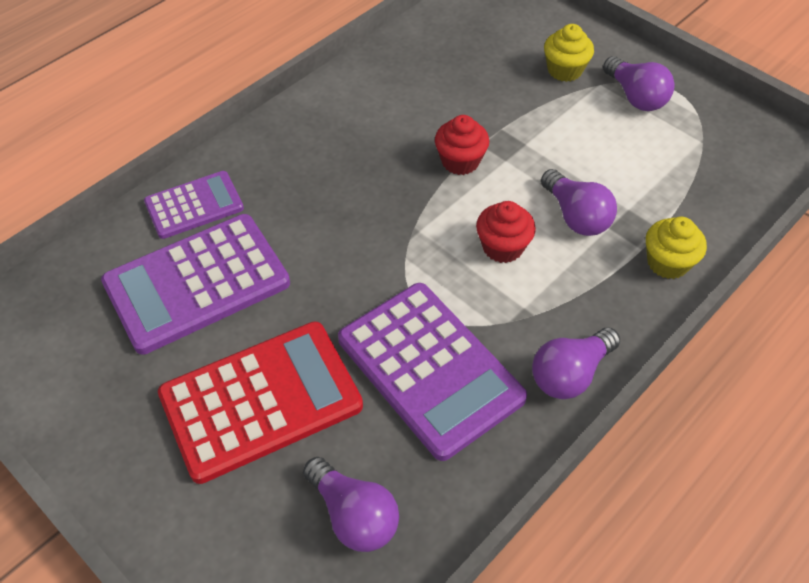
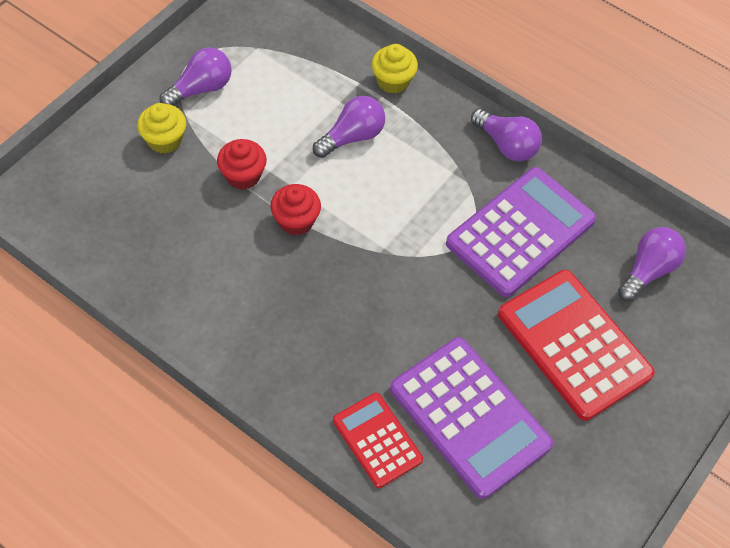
camera: 100 degrees left, 5 degrees up
(194, 205) = (377, 440): purple calculator -> red calculator
(502, 247) = (393, 187): red cupcake -> red cupcake (243, 176)

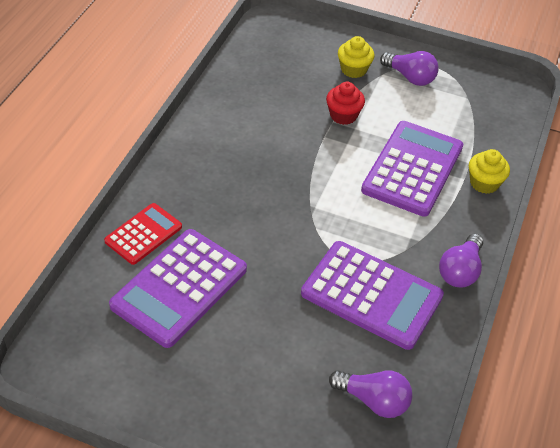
camera: 75 degrees right, 10 degrees down
(296, 221) = (317, 152): red cupcake -> none
(352, 137) = (412, 169): purple light bulb -> purple calculator
(574, 344) = (272, 351): red calculator -> none

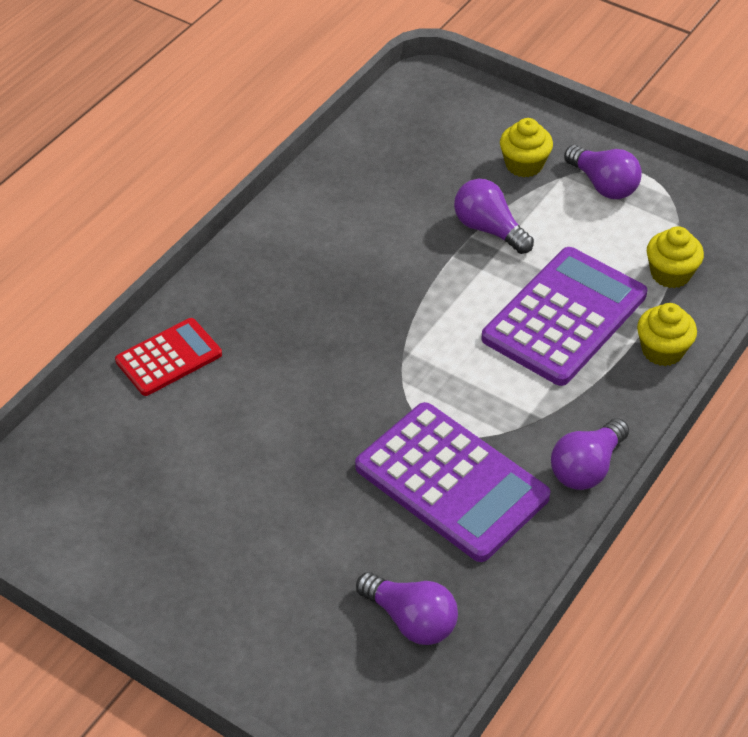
camera: 15 degrees right, 0 degrees up
(179, 287) = (196, 434): purple calculator -> none
(343, 115) = (488, 229): red cupcake -> purple light bulb
(473, 131) = (670, 274): none -> yellow cupcake

